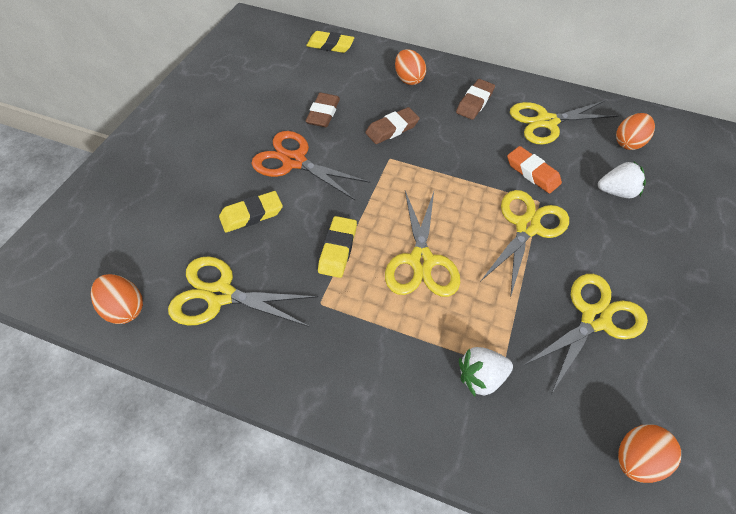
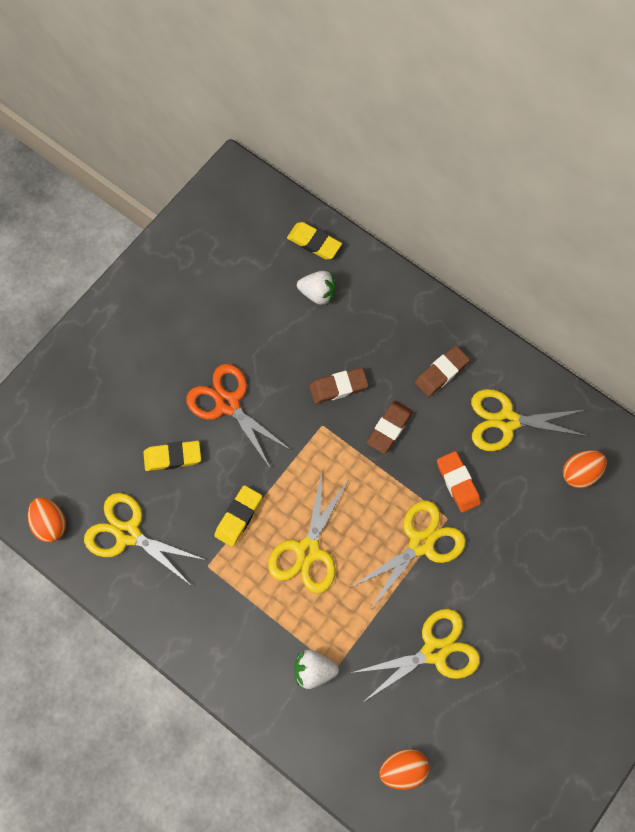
camera: 20 degrees right, 15 degrees up
(323, 113) = (275, 347): brown eraser -> brown eraser (389, 428)
(408, 79) = (382, 319): orange egg -> none
(615, 192) = (530, 529): white strawberry -> white strawberry (318, 293)

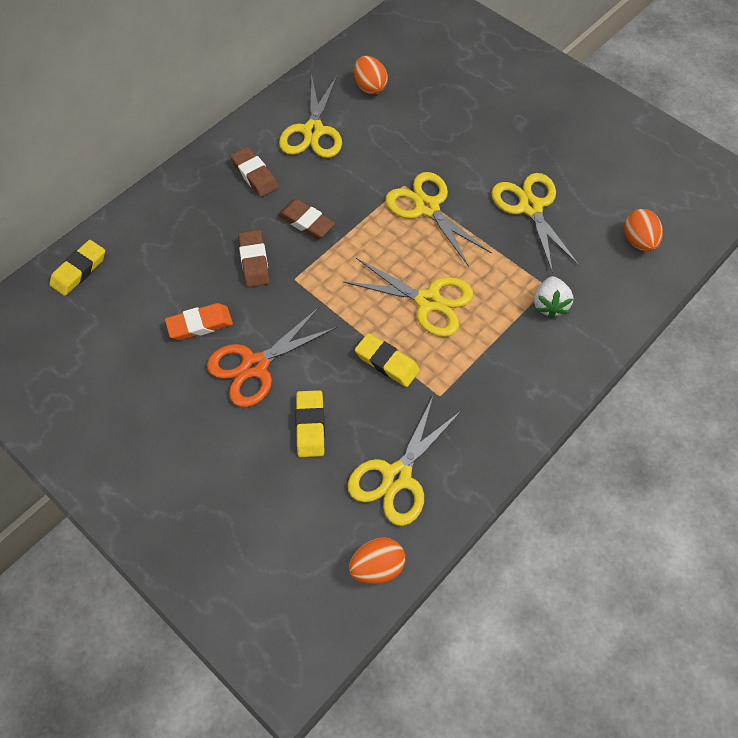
camera: 85 degrees left, 10 degrees down
(318, 293) = (141, 271): white strawberry -> none
(458, 483) = (369, 174): orange eraser -> orange eraser (200, 324)

